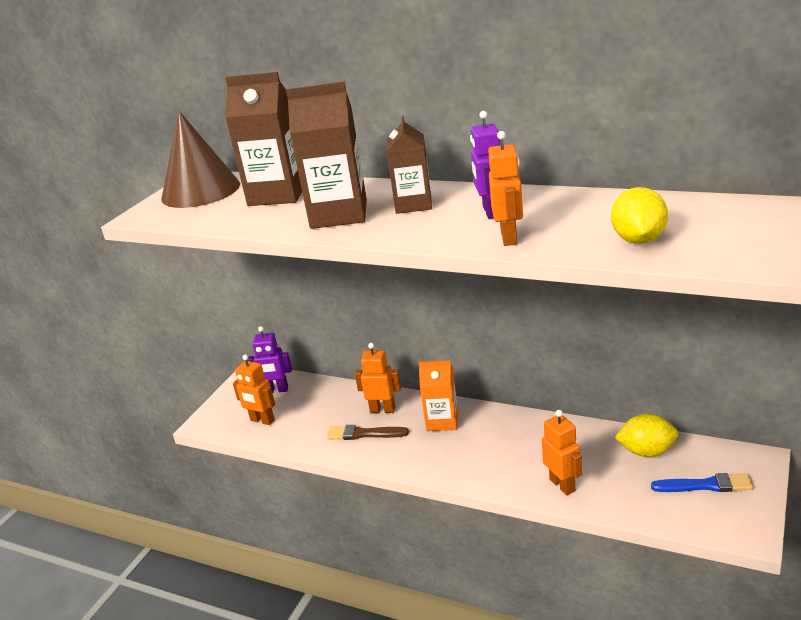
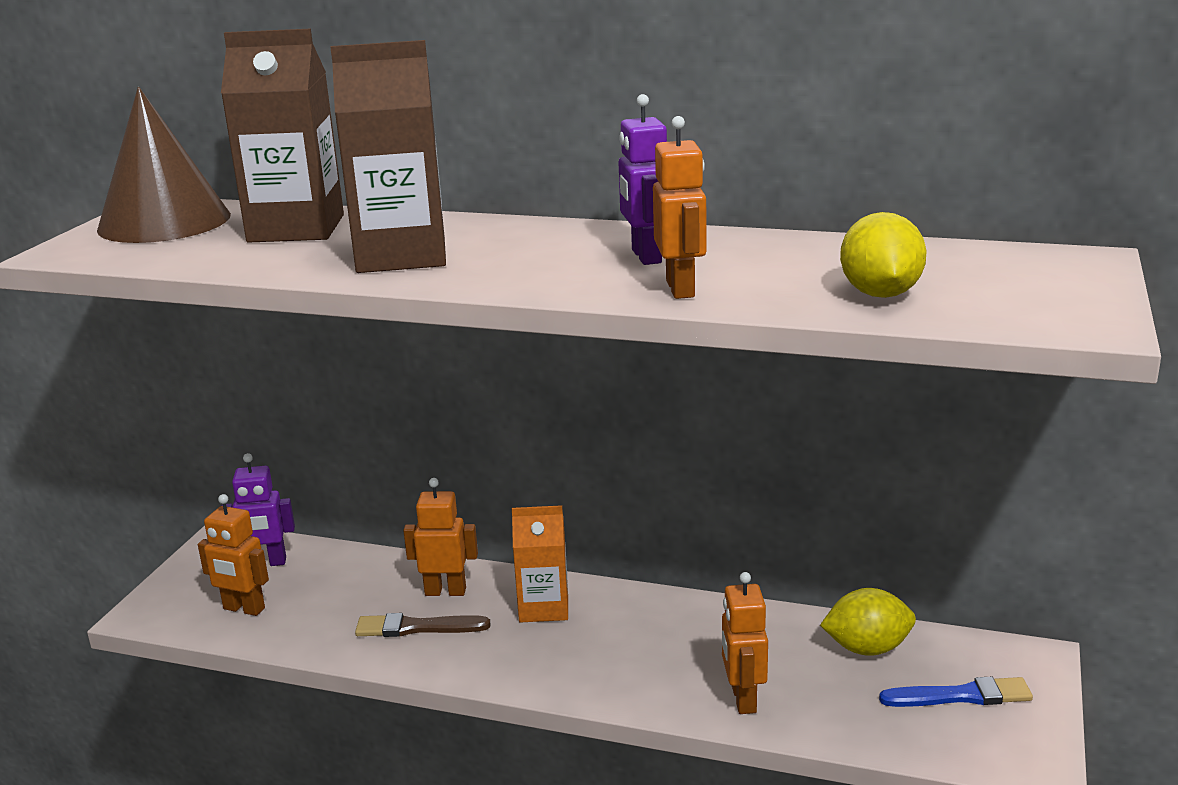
camera: 10 degrees left, 5 degrees down
(413, 204) = (521, 245): brown carton -> none
(562, 485) = (743, 699): orange robot -> orange robot turned 150 degrees counterclockwise

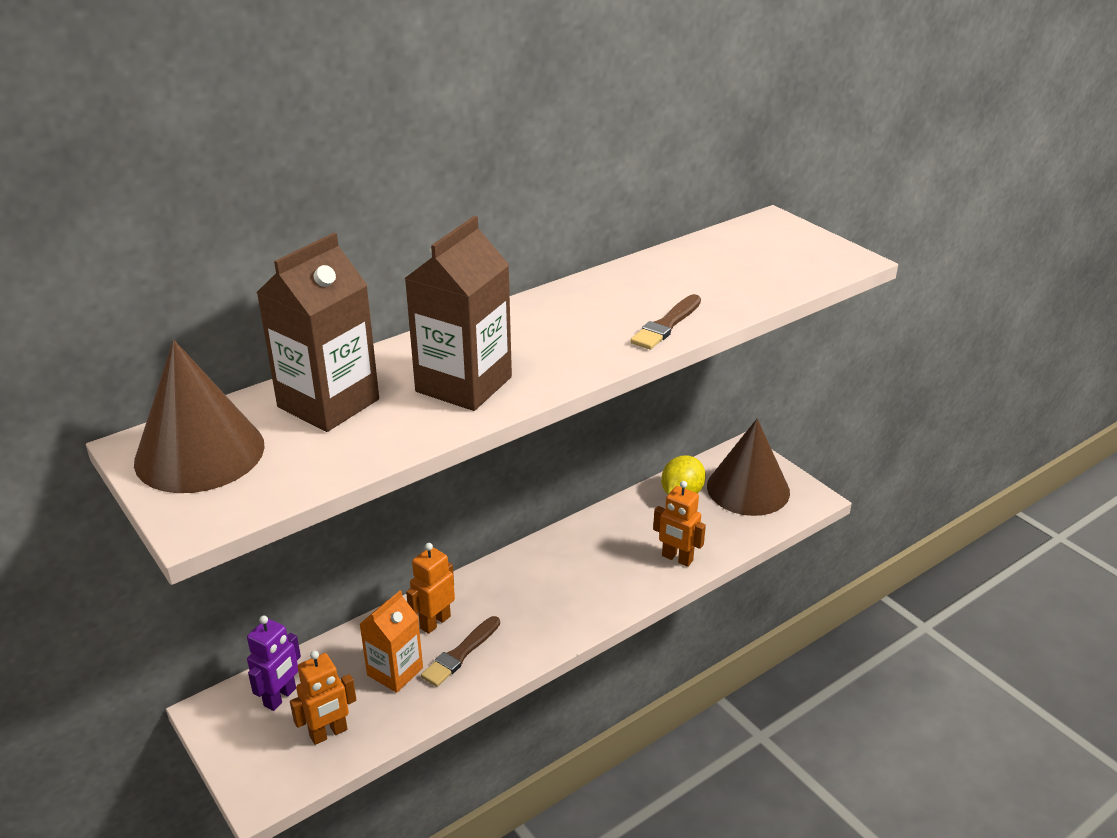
camera: 55 degrees left, 10 degrees up
(543, 607) = (506, 588): orange carton -> orange carton (395, 671)
(645, 256) = (597, 313): purple robot -> none
(681, 289) = (666, 325): orange robot -> brown brush
(880, 294) = (750, 282): yellow lemon -> none
(961, 696) = (748, 489): blue brush -> brown cone

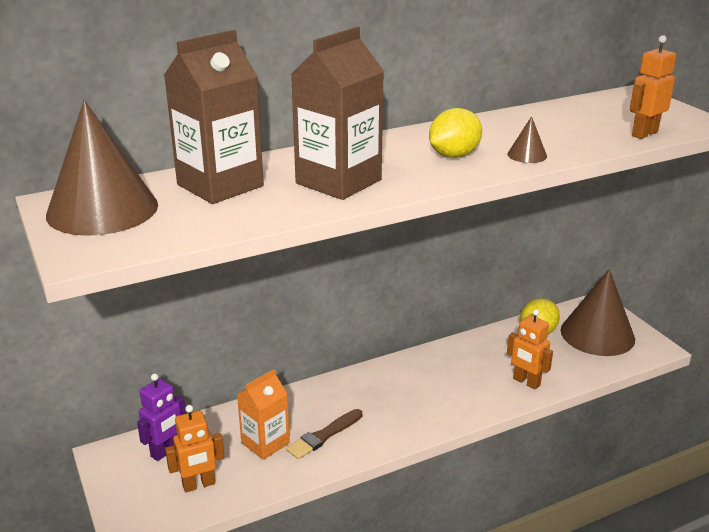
camera: 10 degrees right, 5 degrees down
(435, 622) = (307, 408): orange robot -> orange robot (644, 134)
(585, 333) = (453, 155): none -> yellow lemon
(666, 325) = (527, 155): brown brush -> brown cone

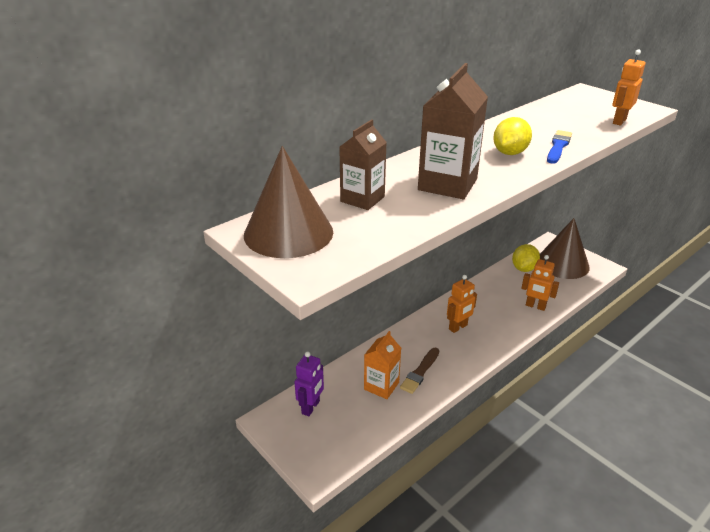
camera: 15 degrees left, 5 degrees up
(199, 485) = (350, 428): orange robot -> orange robot (458, 327)
(220, 185) = (362, 199): brown carton -> brown carton, size x0.66
(527, 155) = (558, 146): brown cone -> blue brush

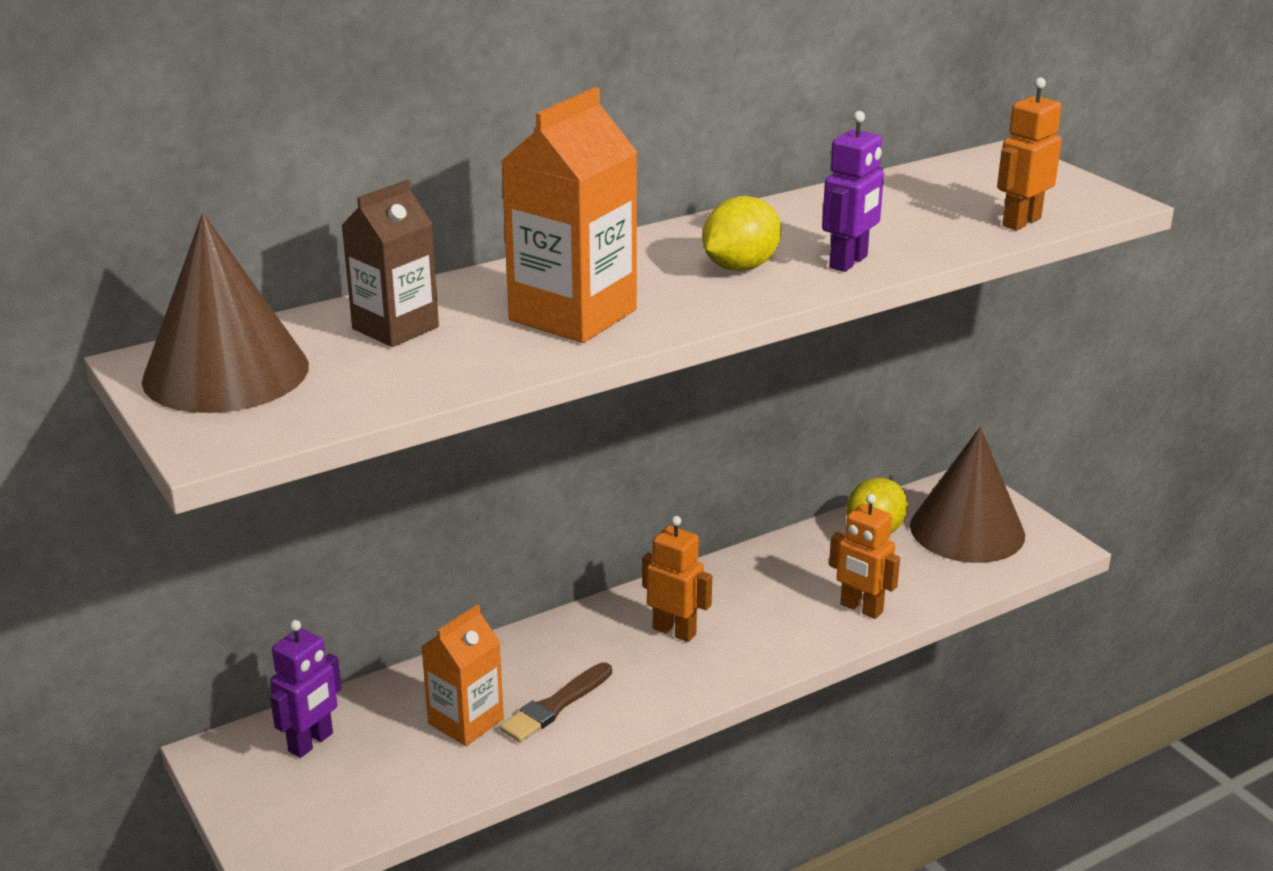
camera: 10 degrees right, 5 degrees down
(447, 184) = (573, 315): brown carton -> orange carton
(458, 327) = (674, 631): orange robot -> orange robot turned 120 degrees counterclockwise
(558, 146) = (849, 262): blue brush -> purple robot

